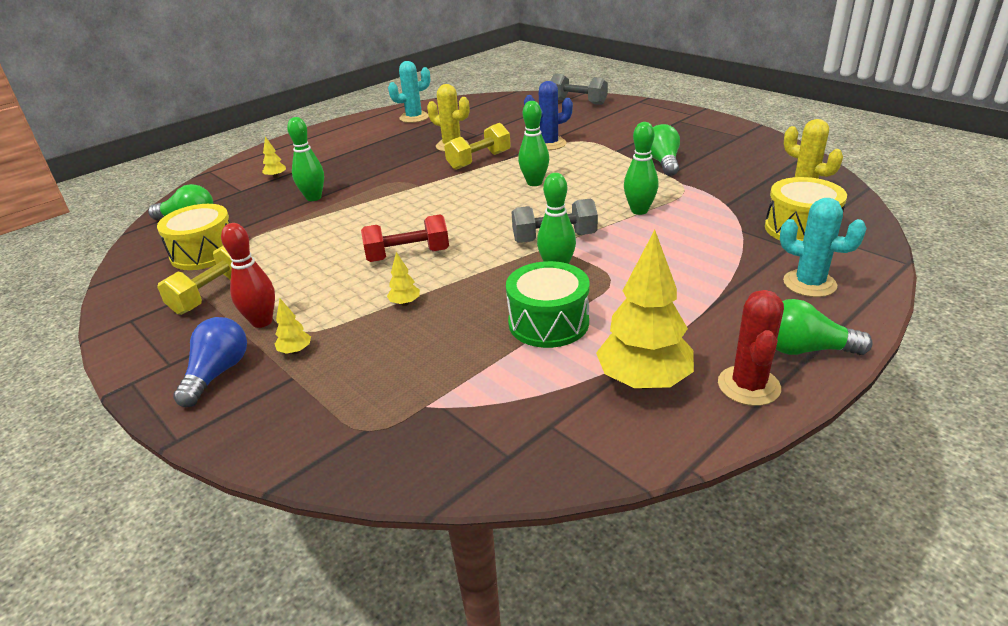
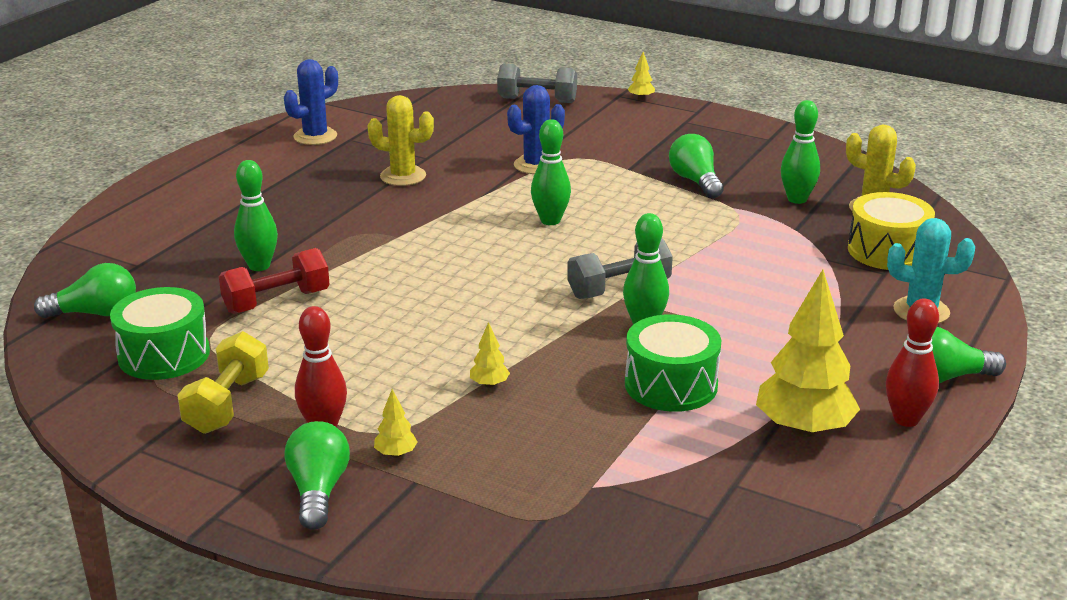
camera: 20 degrees left, 5 degrees down
(204, 253) = (164, 355): yellow drum -> green drum
(217, 373) = (318, 491): blue light bulb -> green light bulb
(276, 177) = (175, 241): yellow tree -> yellow tree (641, 98)
(408, 255) = (450, 328): red dumbbell -> red dumbbell (276, 301)
(414, 117) = (315, 136): turquoise cactus -> blue cactus
(479, 160) = (456, 195): yellow dumbbell -> none
(639, 211) = (700, 246): green bowling pin -> green bowling pin (797, 199)
(748, 386) = (906, 419): red cactus -> red bowling pin

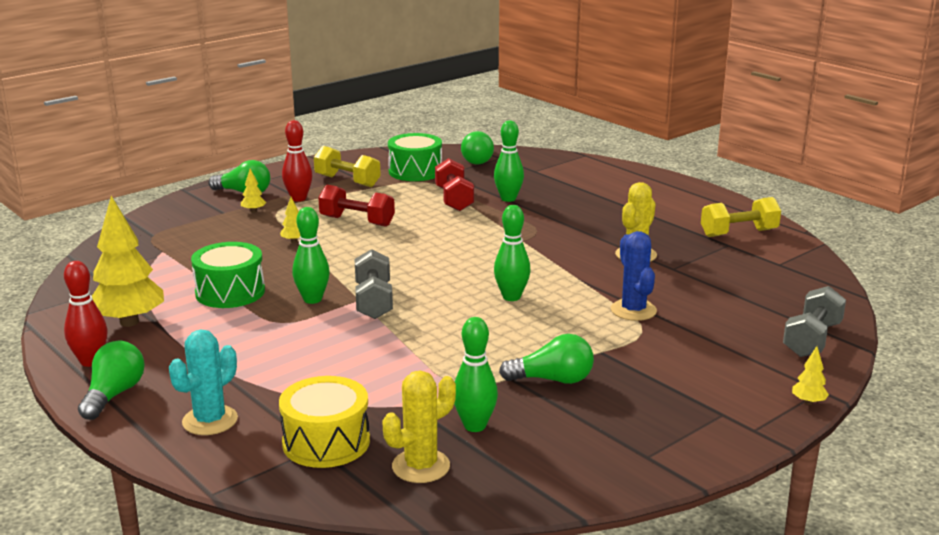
camera: 110 degrees right, 5 degrees down
(315, 136) = (738, 233): blue cactus -> yellow dumbbell
(392, 355) = (357, 221): none -> red dumbbell

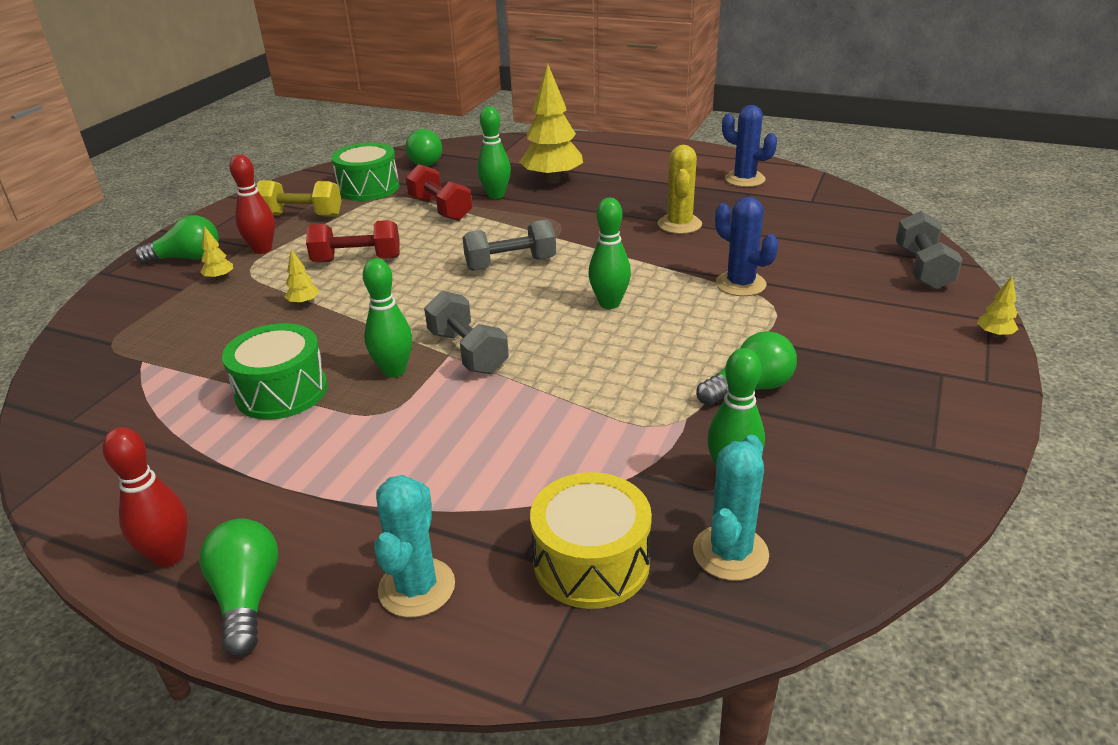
camera: 25 degrees left, 10 degrees up
(129, 322) = (178, 476): yellow tree -> yellow tree (552, 180)
(421, 466) = (730, 553): yellow cactus -> turquoise cactus
(466, 251) = (510, 264): none -> grey dumbbell
(738, 233) = (744, 179): yellow dumbbell -> blue cactus

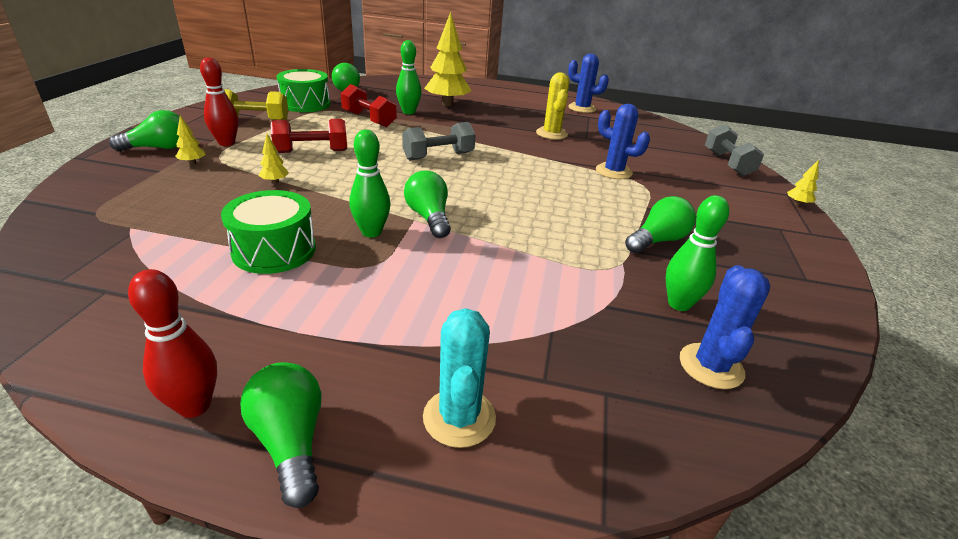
camera: 15 degrees left, 0 degrees up
(468, 352) = (429, 217): grey dumbbell -> green light bulb
(591, 562) = (604, 382): yellow drum -> none
(609, 303) = (526, 183): green bowling pin -> none
(730, 553) = (711, 366): turquoise cactus -> blue cactus

